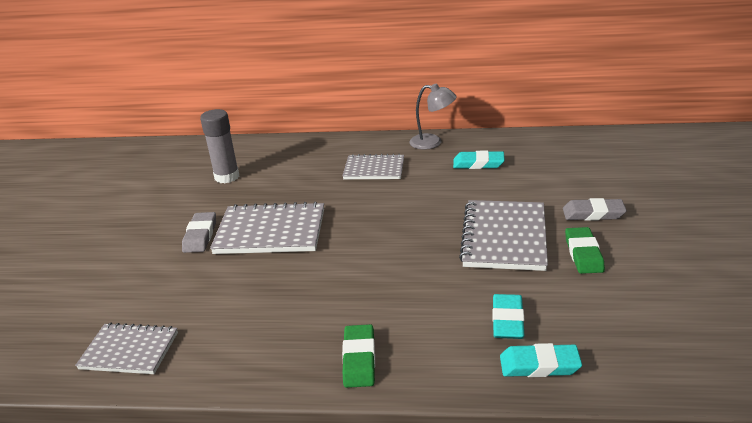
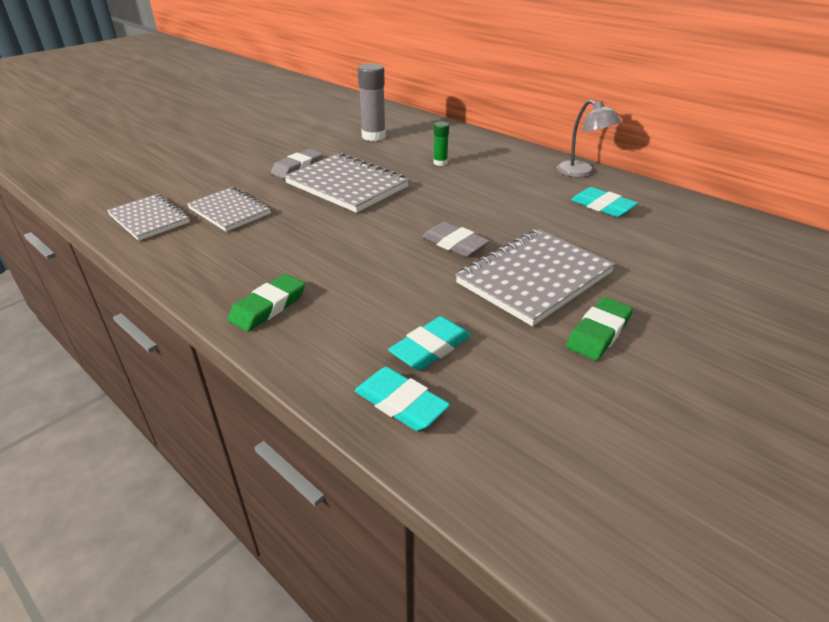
camera: 35 degrees right, 5 degrees up
(319, 178) = (440, 163): none -> green glue stick
(374, 169) = (495, 173): grey notebook -> grey notebook (229, 211)
(593, 213) = (668, 302): grey eraser -> grey eraser (454, 244)

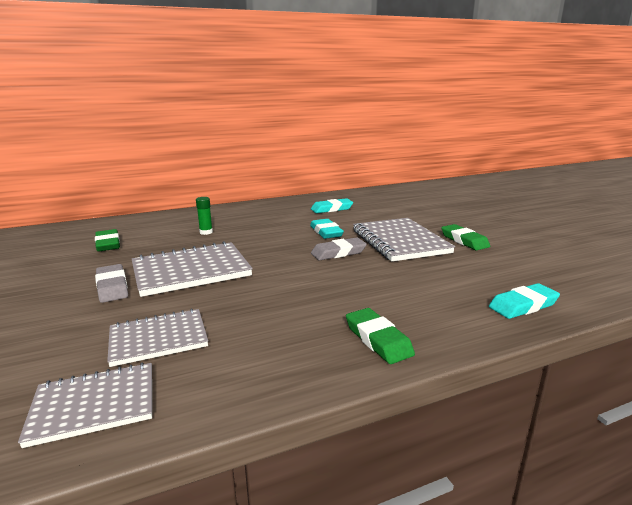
camera: 65 degrees left, 15 degrees down
(373, 136) = (108, 244): grey glue stick -> green eraser
(430, 348) = (464, 285): turquoise eraser -> turquoise eraser (326, 232)
(581, 173) = (283, 203): grey lamp -> none

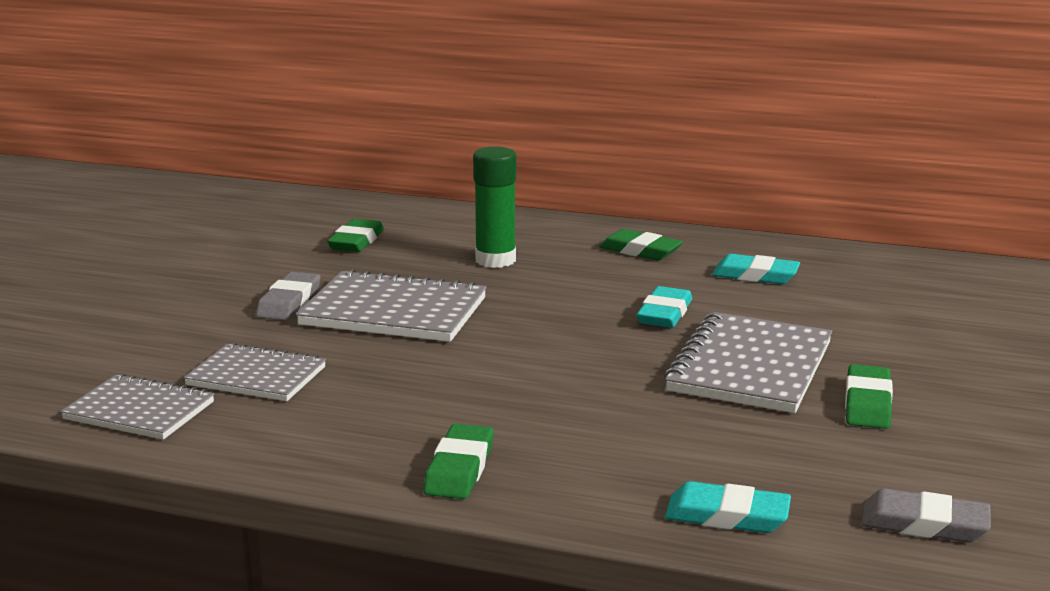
camera: 40 degrees right, 0 degrees up
(206, 232) = (495, 260): green glue stick -> green glue stick, size x1.86
(268, 212) = (640, 251): none -> green eraser
(338, 253) = (619, 351): grey eraser -> grey eraser (924, 524)

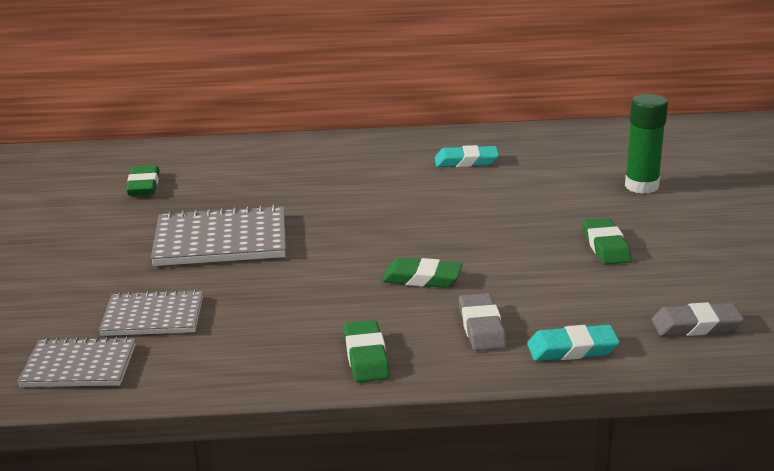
camera: 20 degrees left, 5 degrees up
(289, 302) = (129, 248): grey eraser -> grey eraser (482, 327)
(495, 260) = (267, 182): green glue stick -> green glue stick (641, 186)
(640, 251) = (371, 155): green eraser -> green eraser (422, 278)
(664, 314) = (424, 204): turquoise eraser -> none
(750, 367) = (511, 234): grey notebook -> none

